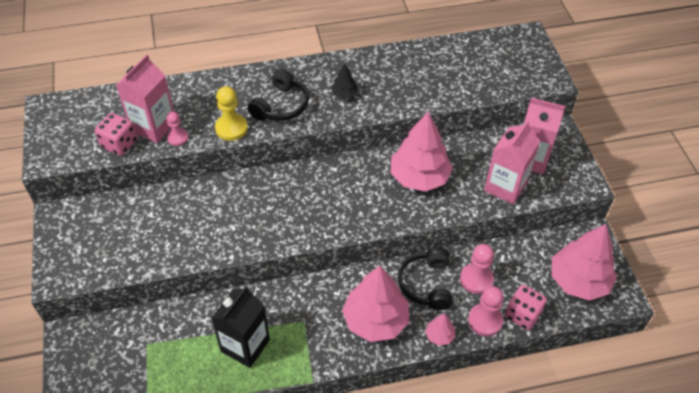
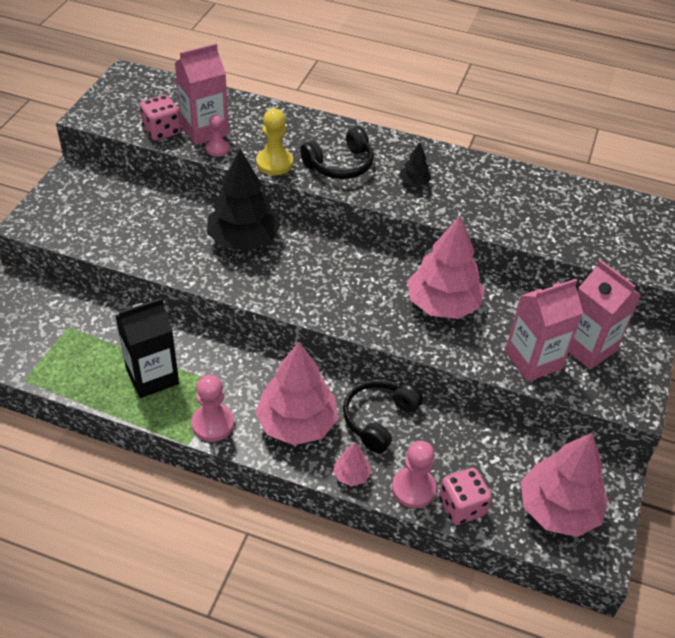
camera: 30 degrees right, 5 degrees down
(242, 201) = (243, 240): none -> black tree
(476, 279) = (438, 444): pink pawn -> pink pawn (213, 424)

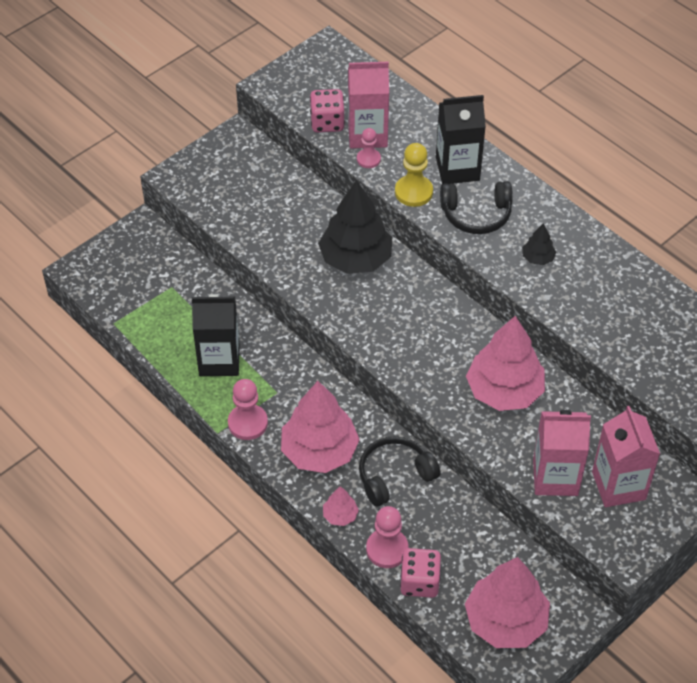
camera: 30 degrees right, 5 degrees up
(300, 135) = (457, 169): none -> black carton

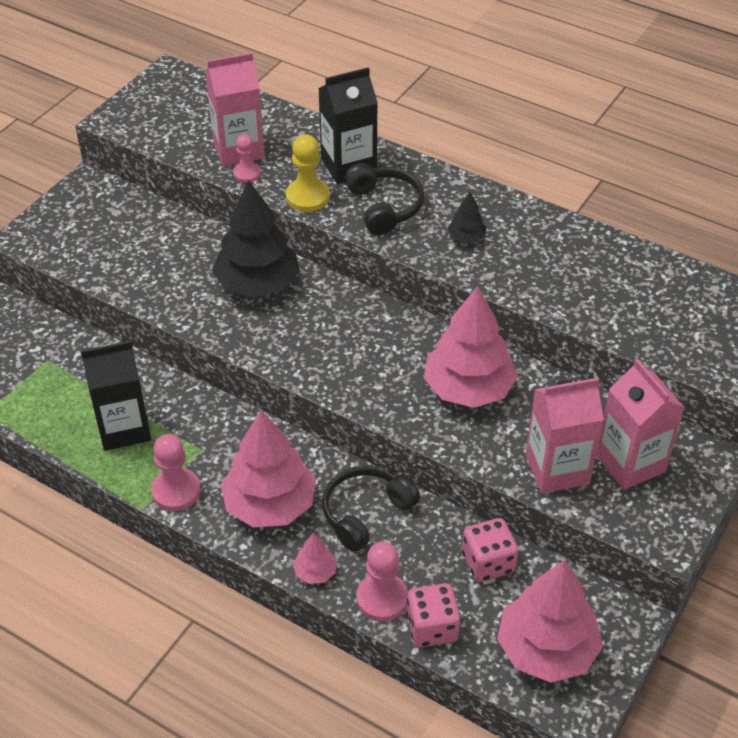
camera: 15 degrees left, 5 degrees down
(327, 123) = (190, 146): pink dice -> pink dice (488, 563)
(476, 214) = (384, 207): black headphones -> black headphones turned 90 degrees counterclockwise

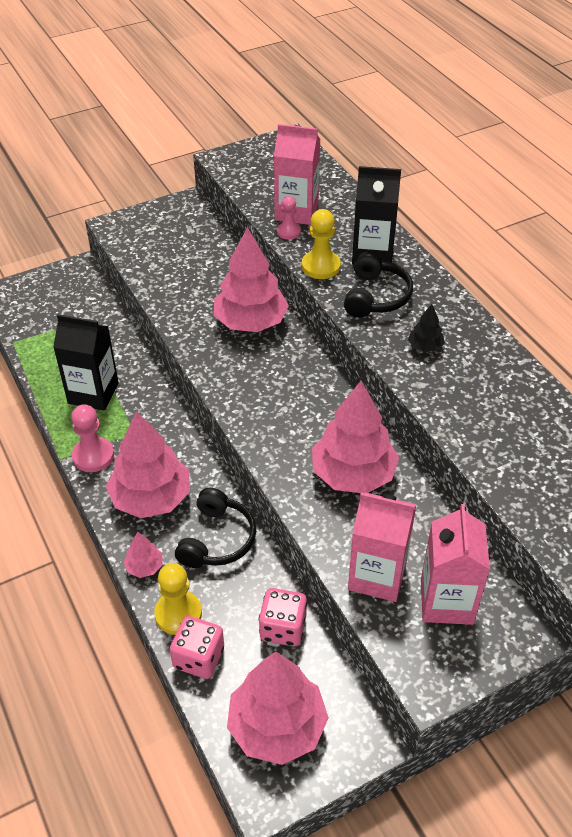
camera: 30 degrees right, 0 degrees up
(257, 283) = (250, 322): black tree -> pink tree
(366, 513) = (217, 539): black headphones -> black headphones turned 120 degrees clockwise
(382, 598) = (178, 614): pink pawn -> yellow pawn

